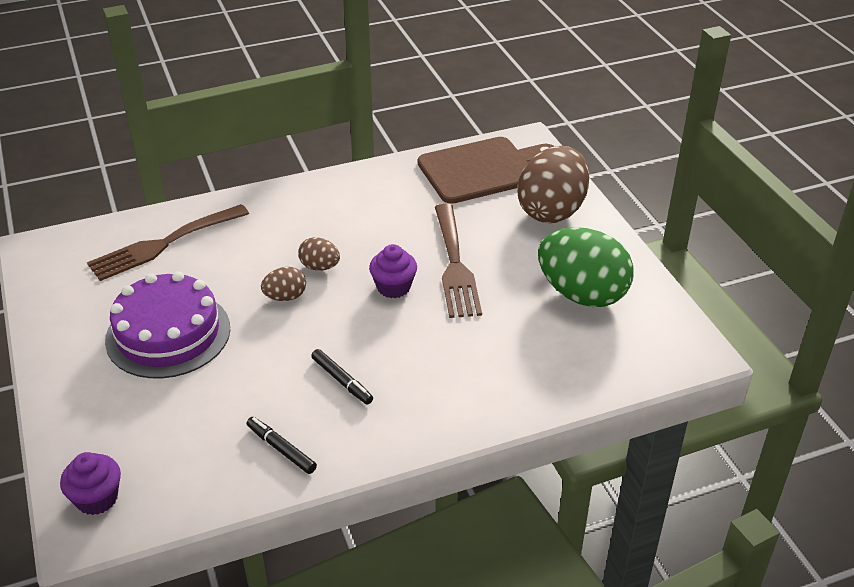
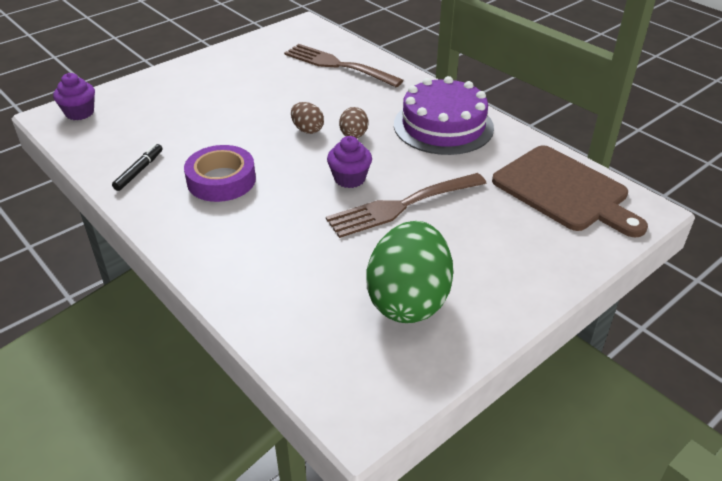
camera: 70 degrees right, 0 degrees up
(168, 334) = (242, 93): purple cake -> purple cake (443, 126)
(342, 381) = (221, 180): black marker -> purple tape
(551, 211) = (534, 252): brown egg -> none

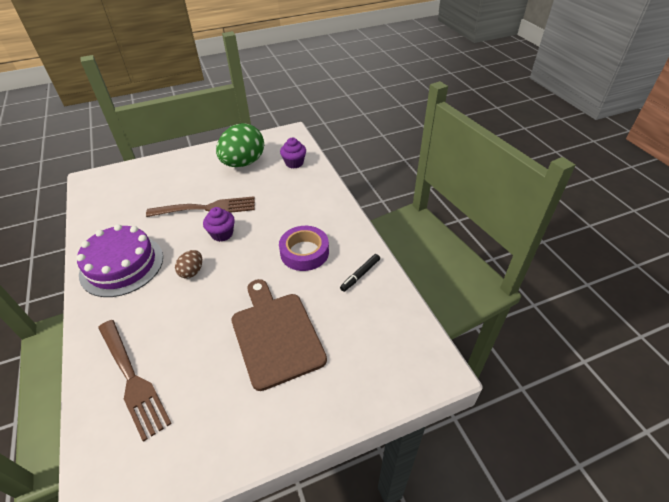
camera: 160 degrees left, 5 degrees up
(79, 113) = (411, 367): purple cupcake -> purple cupcake (294, 163)
(307, 129) = (221, 287): brown egg -> none
(564, 191) = (111, 197): brown cutting board -> brown cutting board (275, 335)

